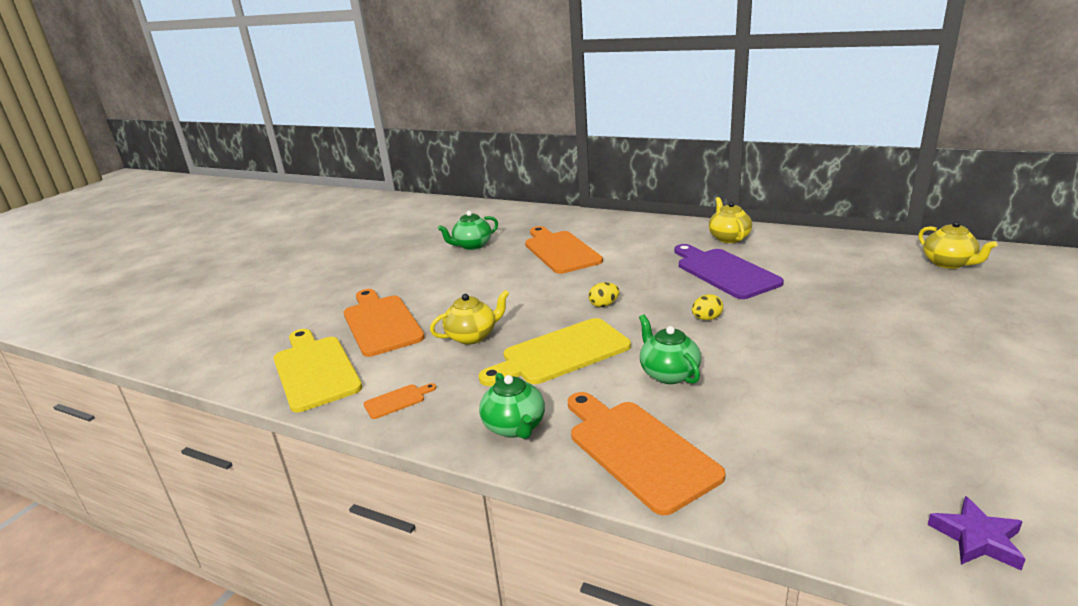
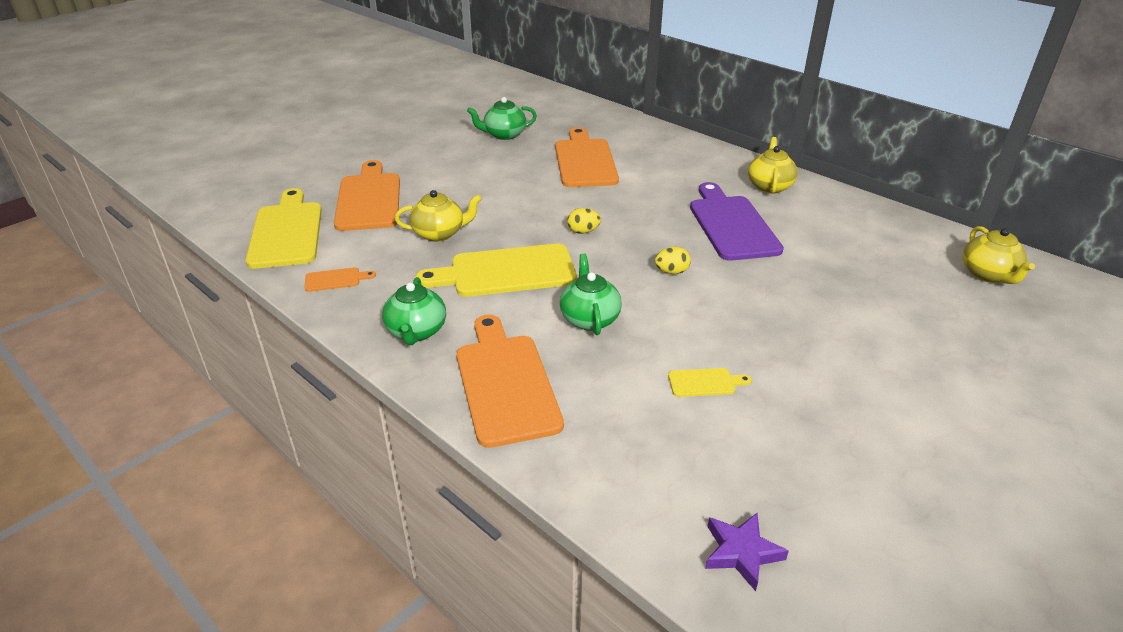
camera: 15 degrees right, 10 degrees up
(813, 400) = (705, 382): none -> yellow cutting board

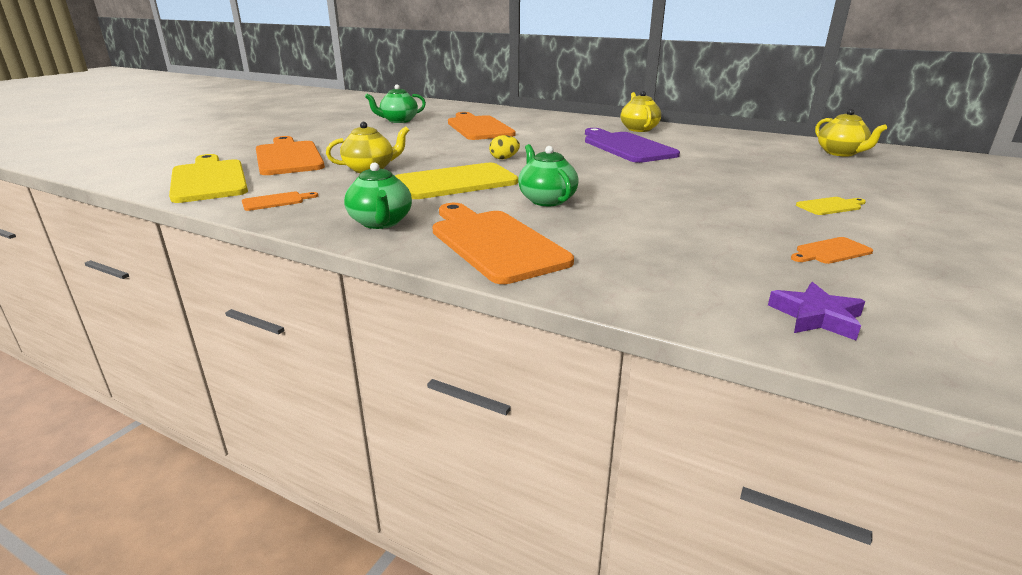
camera: 15 degrees left, 10 degrees down
(671, 272) = (598, 171): yellow egg -> none
(705, 382) = (681, 223): yellow cutting board -> yellow cutting board (830, 206)
(830, 460) = (831, 252): none -> orange cutting board

